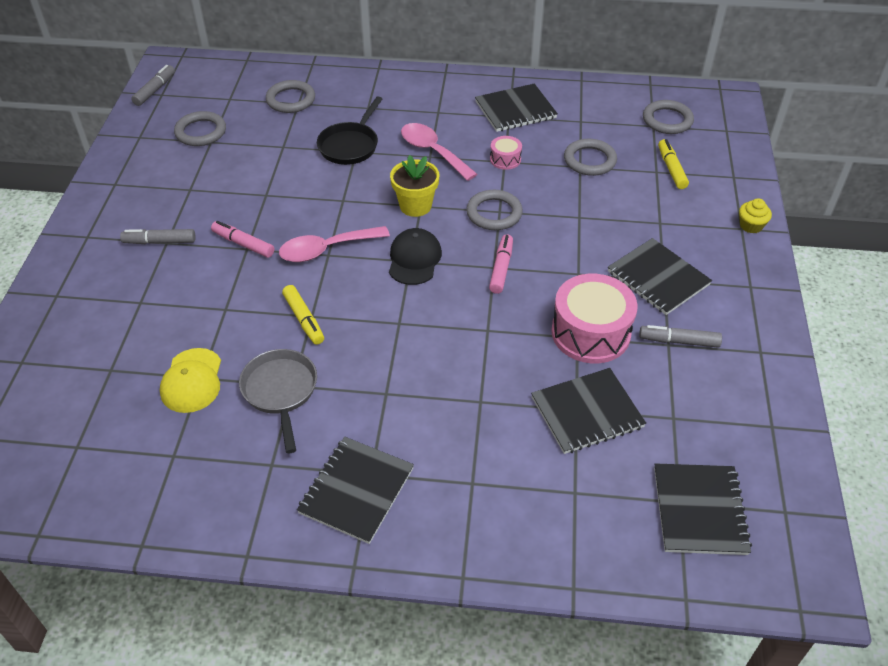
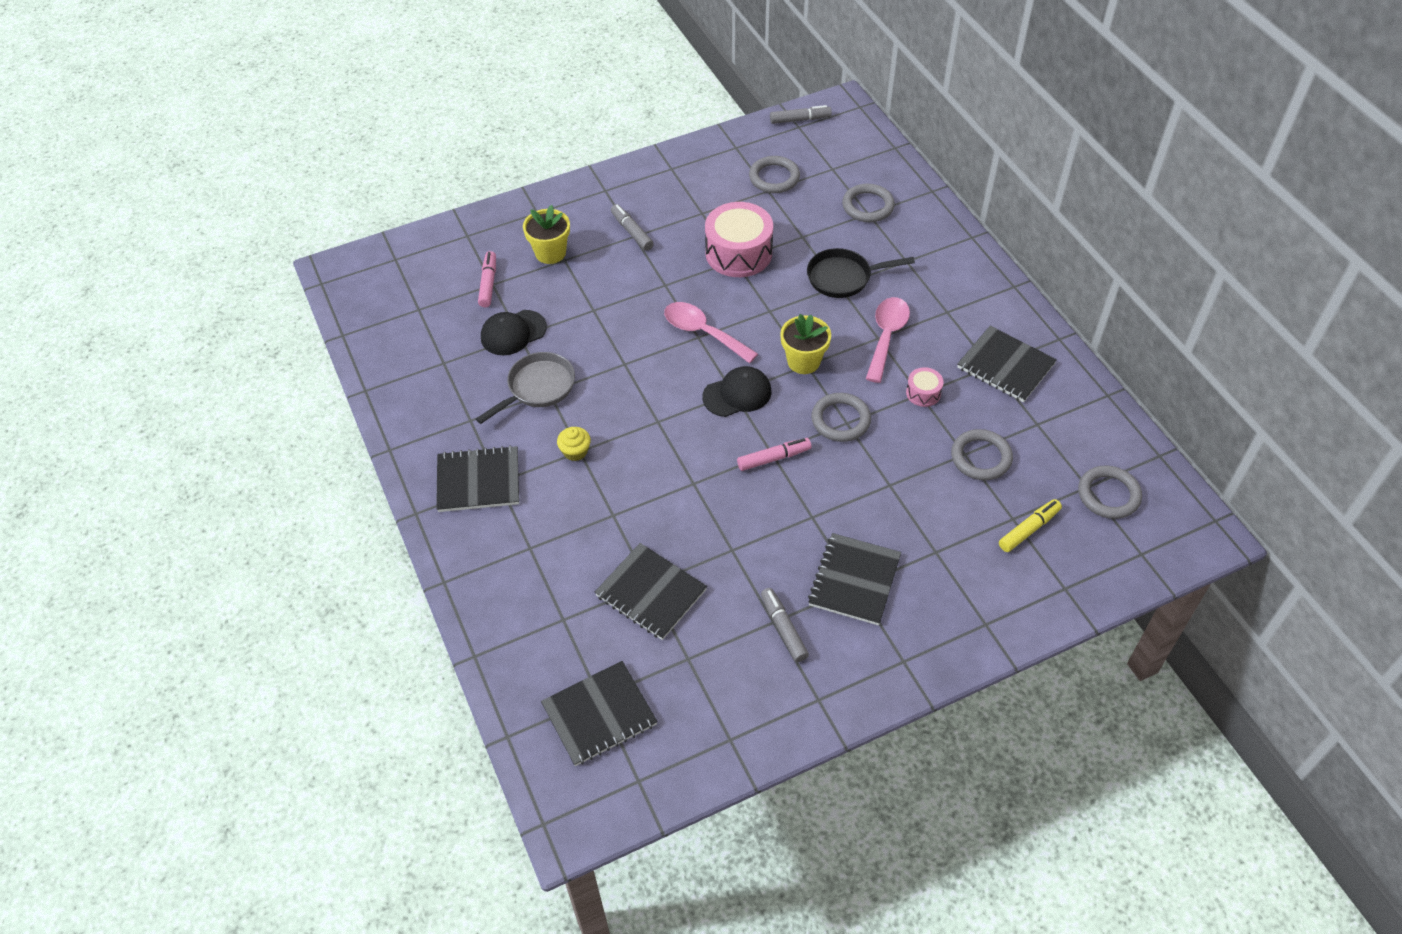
camera: 60 degrees right, 5 degrees up
(120, 308) = (550, 253): none -> yellow flower pot
(192, 381) = (513, 333): yellow cap -> black cap
(243, 244) = (668, 280): pink marker -> pink marker (488, 283)
(304, 319) = (617, 361): yellow marker -> none
(590, 333) = (744, 557): pink drum -> pink drum (738, 253)
(751, 225) = (997, 631): yellow cupcake -> yellow cupcake (575, 451)

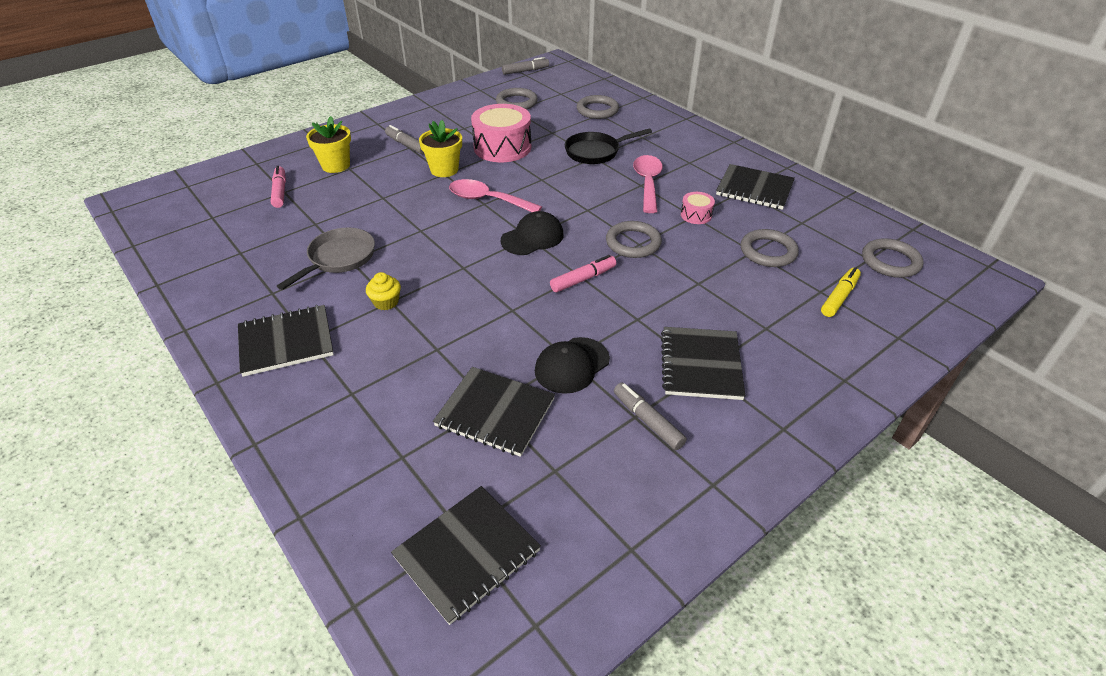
camera: 15 degrees left, 10 degrees down
(513, 333) = (308, 222): black cap -> black cap (572, 365)
(803, 361) = (583, 208): yellow flower pot -> yellow flower pot (444, 170)

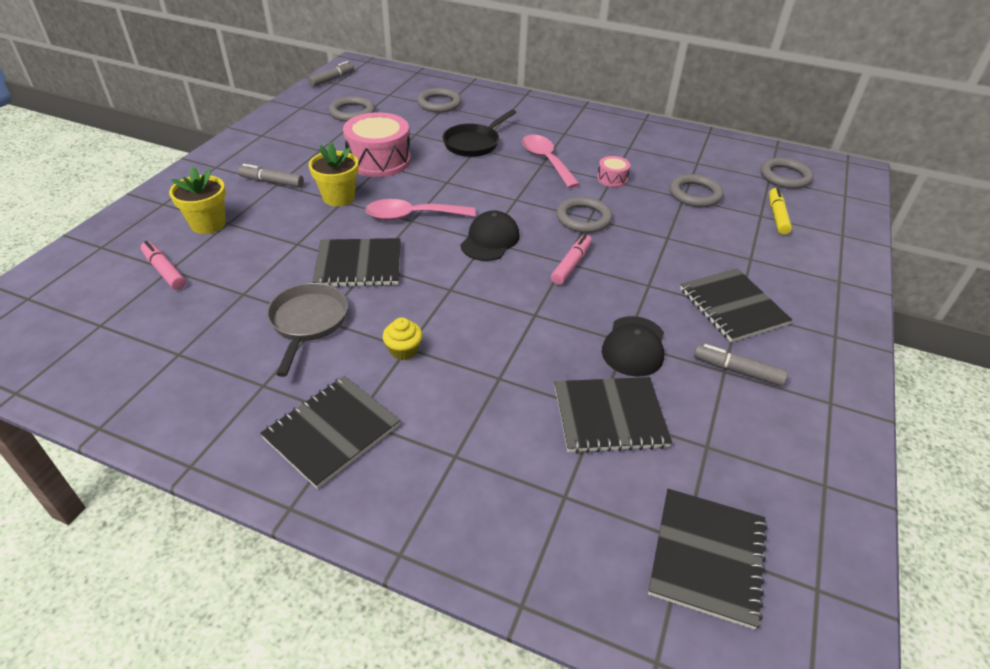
camera: 30 degrees left, 0 degrees up
(754, 189) = (637, 144): black notebook -> black notebook (359, 265)

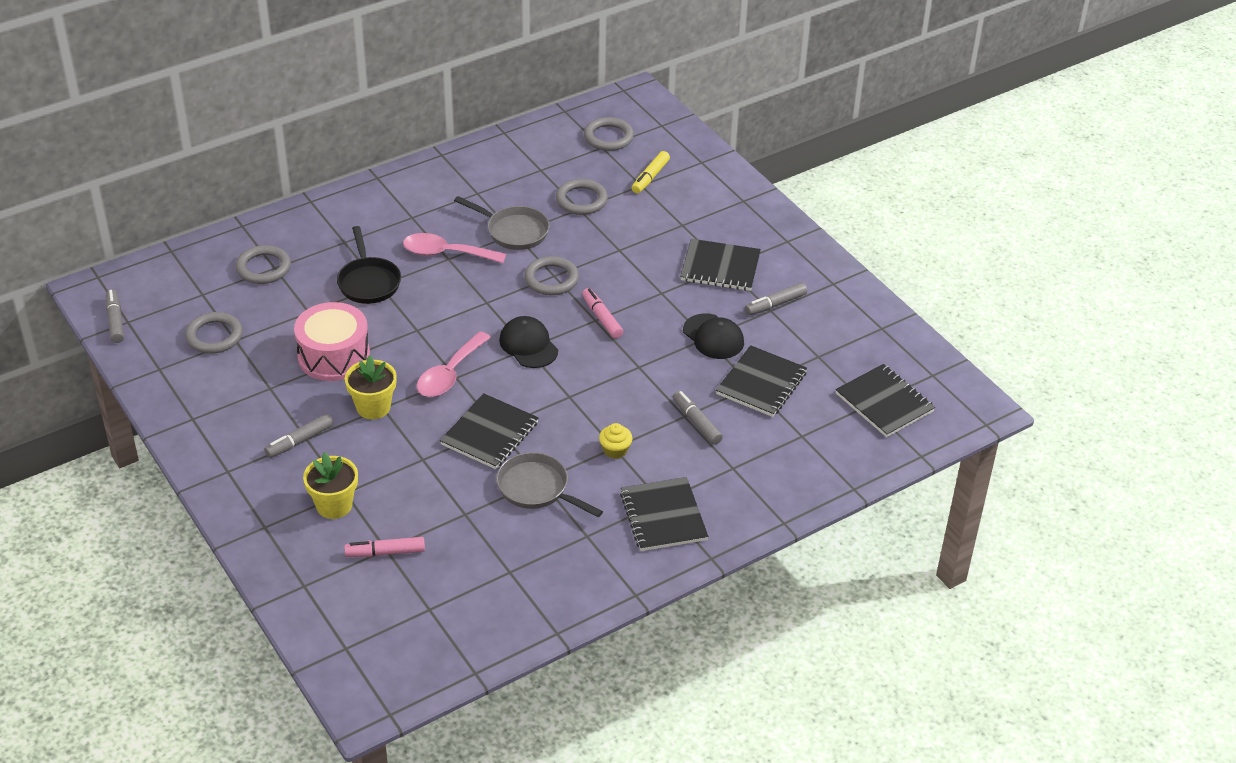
camera: 55 degrees left, 0 degrees up
(498, 391) = (696, 422): none -> grey marker
(612, 179) = (513, 231): pink drum -> grey pan
(777, 216) = (650, 177): yellow marker -> yellow marker turned 105 degrees counterclockwise

